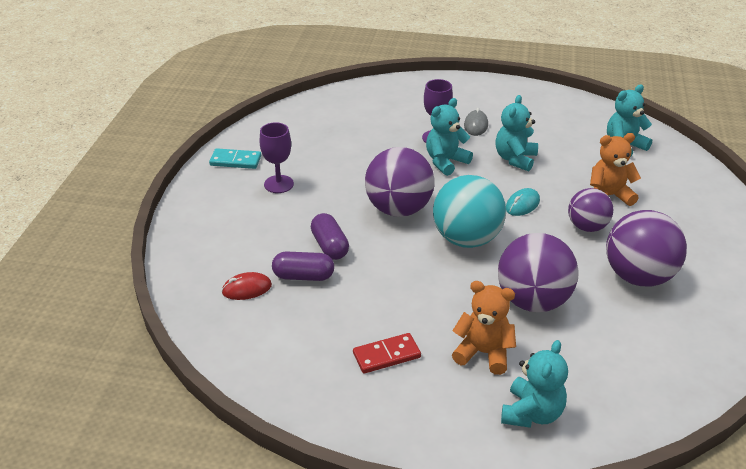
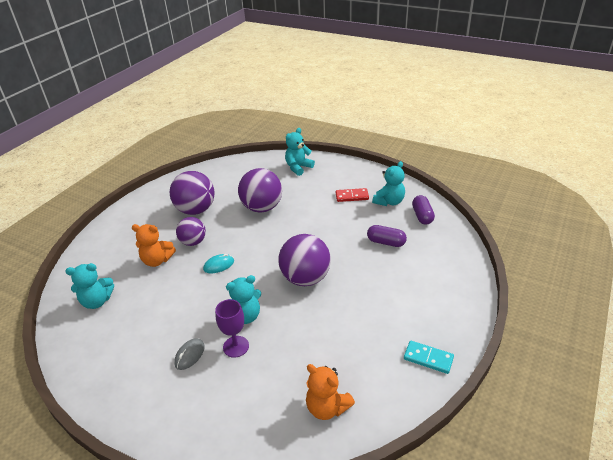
camera: 160 degrees left, 0 degrees up
(247, 289) = (422, 241): red mouse -> none
(278, 184) = (391, 321): purple goblet -> none
(329, 246) = (364, 259): purple capsule -> purple capsule (422, 216)
(466, 239) = (273, 248): turquoise ball -> none
(483, 353) = (304, 190): orange teddy bear -> orange teddy bear (327, 407)
(515, 159) = (189, 307): turquoise teddy bear -> turquoise teddy bear (389, 202)

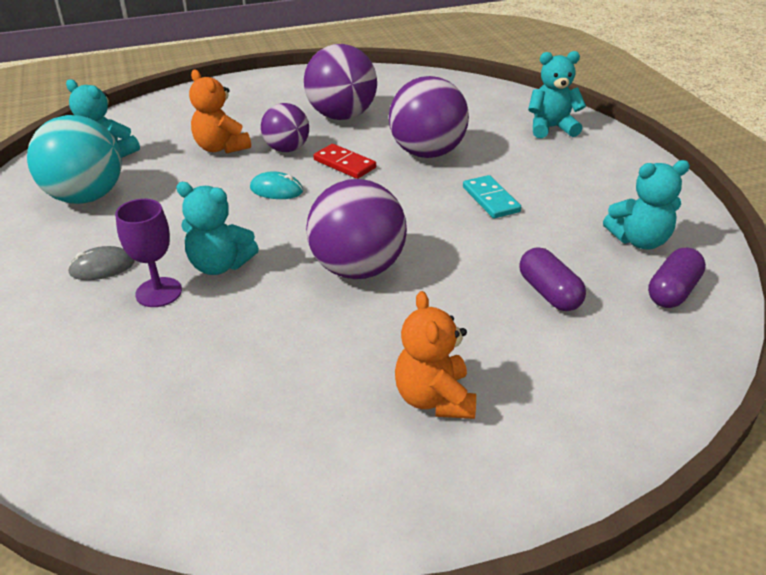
camera: 40 degrees right, 0 degrees up
(121, 329) = (86, 196): none -> turquoise ball
(327, 407) = (144, 447): orange teddy bear -> orange teddy bear (434, 398)
(352, 196) = (583, 202): red domino -> red domino (344, 164)
(428, 358) = (373, 501): turquoise domino -> turquoise domino (491, 199)

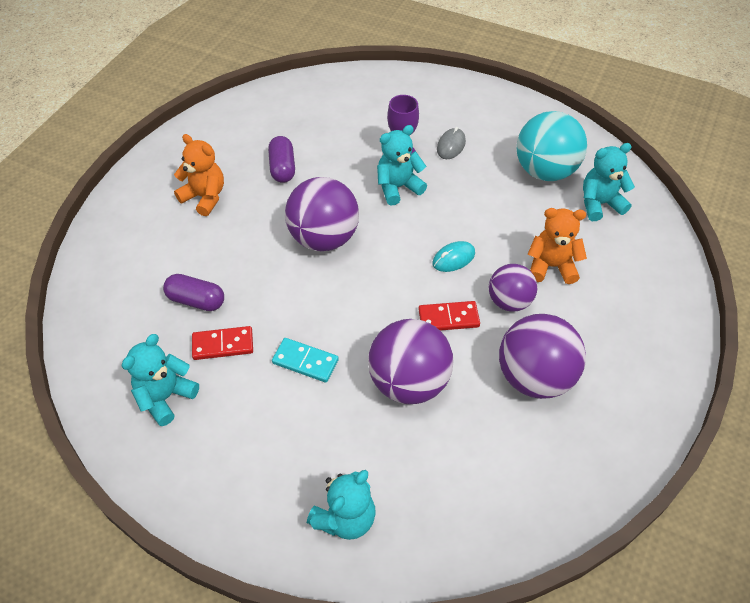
camera: 135 degrees right, 15 degrees up
(553, 246) = (223, 345): none -> red domino
(672, 291) = (117, 358): purple capsule -> purple capsule (282, 168)

